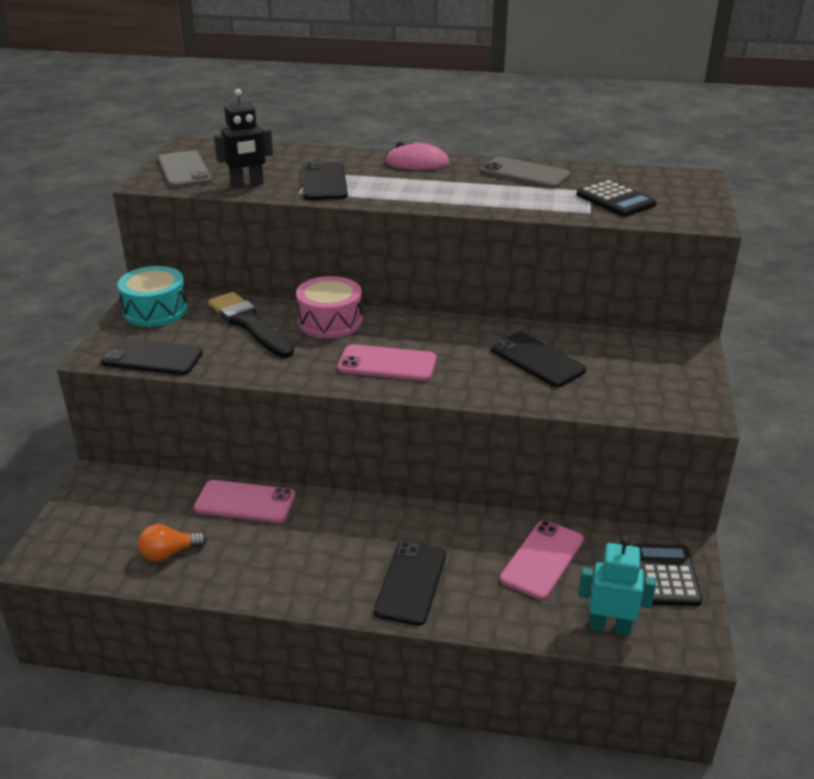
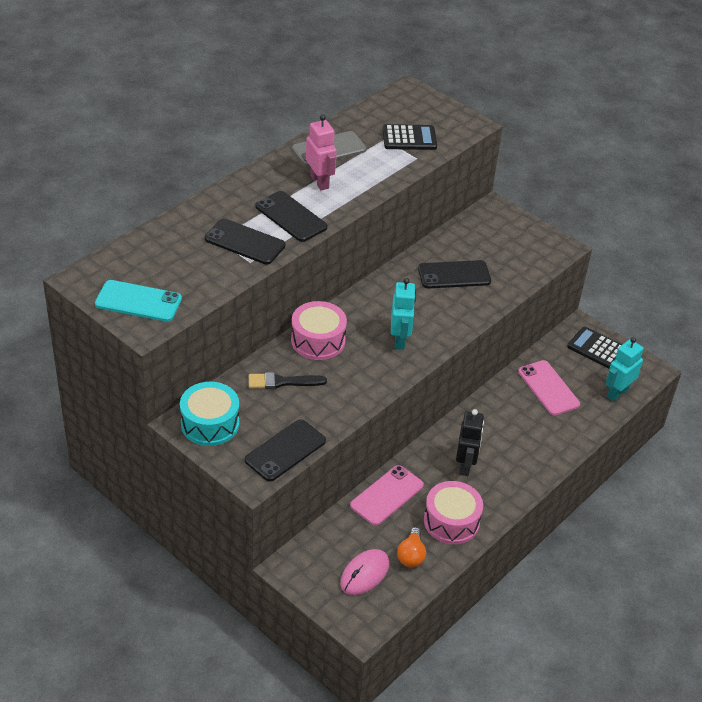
camera: 60 degrees left, 10 degrees up
(184, 170) = (138, 301): grey phone -> turquoise phone
(244, 564) = (451, 521): none -> pink drum
(247, 185) = (208, 281): black robot -> black robot (465, 465)
(249, 324) = (282, 382): black brush -> black brush, size x0.66
(387, 364) = (400, 340): pink phone -> turquoise robot
(411, 583) = (526, 453): black phone -> black phone (291, 217)
(417, 163) = (256, 184): pink mouse -> pink mouse (364, 574)
(467, 184) = (320, 182): none -> pink robot

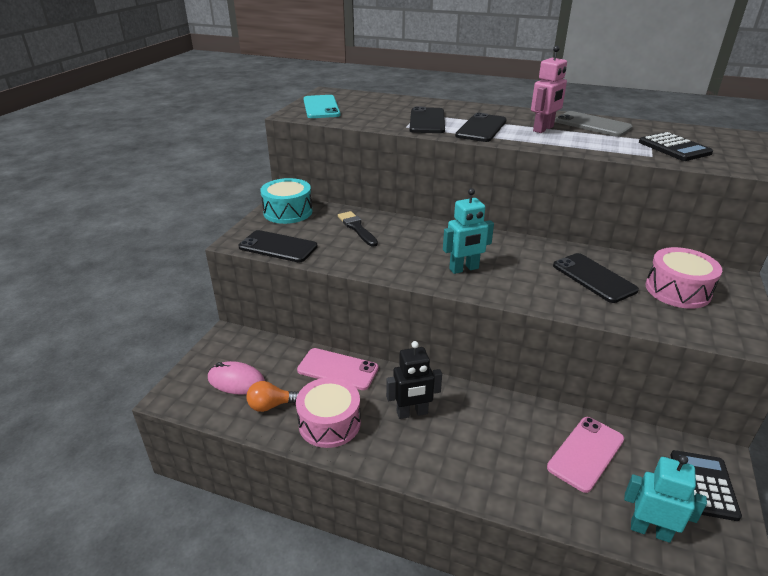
camera: 70 degrees right, 10 degrees down
(318, 340) = (421, 231): pink drum -> pink drum (677, 290)

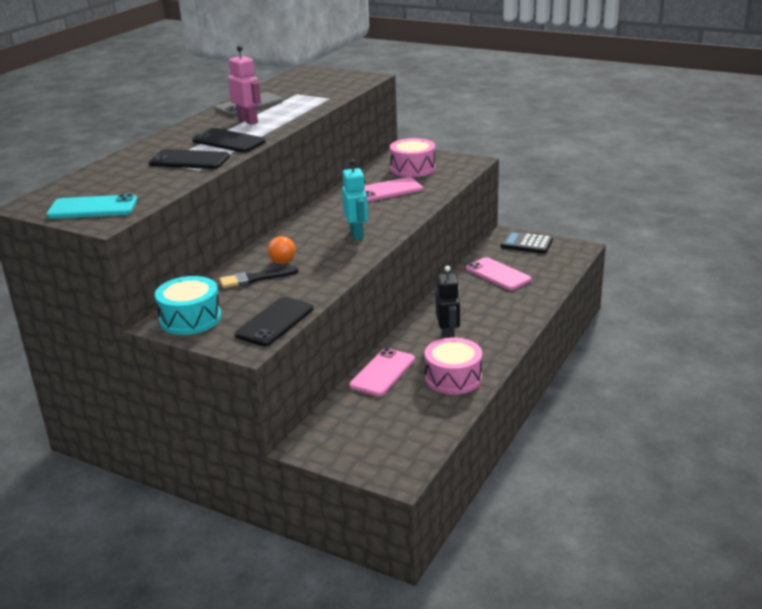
camera: 80 degrees left, 5 degrees down
(236, 381) = (384, 434): pink mouse -> none
(271, 405) = (425, 410): orange light bulb -> orange light bulb (282, 259)
(593, 278) = (388, 190): black phone -> pink phone
(650, 530) = (559, 266): turquoise robot -> none
(674, 148) = (318, 90): black calculator -> none

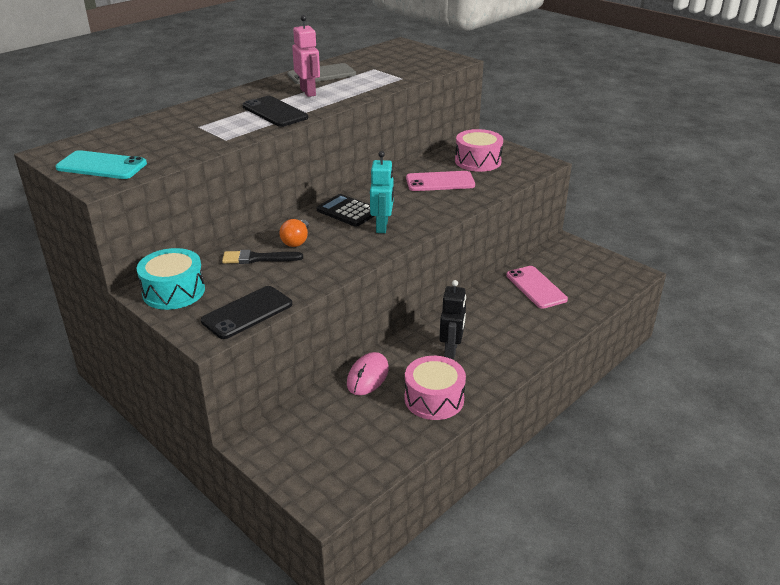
camera: 15 degrees right, 5 degrees up
(189, 160) = (224, 127): black phone -> none
(382, 372) = (367, 376): pink phone -> pink mouse
(526, 243) = (582, 257): black calculator -> black calculator (348, 211)

